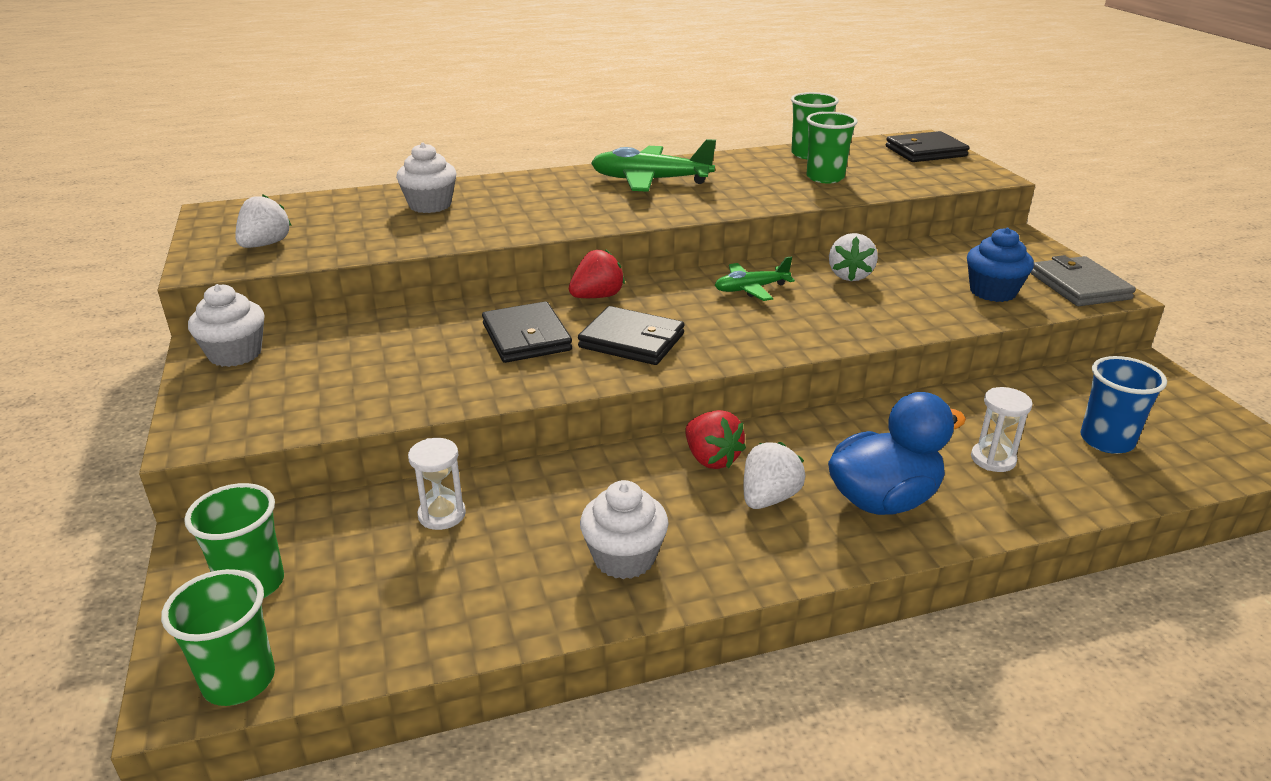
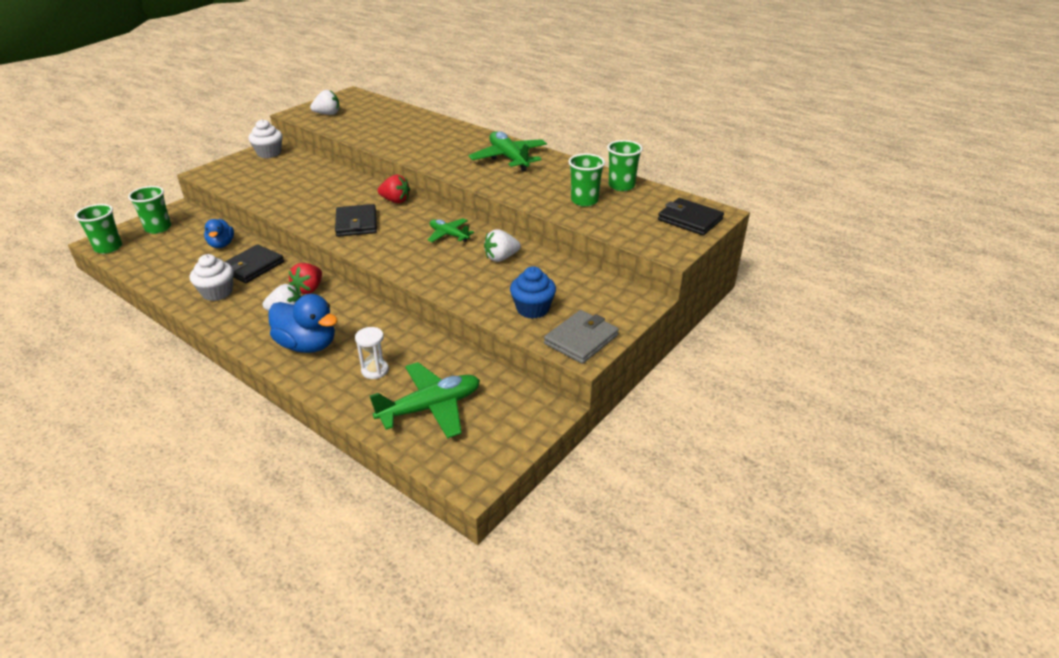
camera: 55 degrees right, 5 degrees up
(430, 205) = (408, 125): white cupcake -> none
(442, 514) = (221, 244): white hourglass -> blue duck
(526, 337) = (337, 200): black wallet -> black wallet (252, 267)
(1106, 441) = (430, 407): blue cup -> green plane

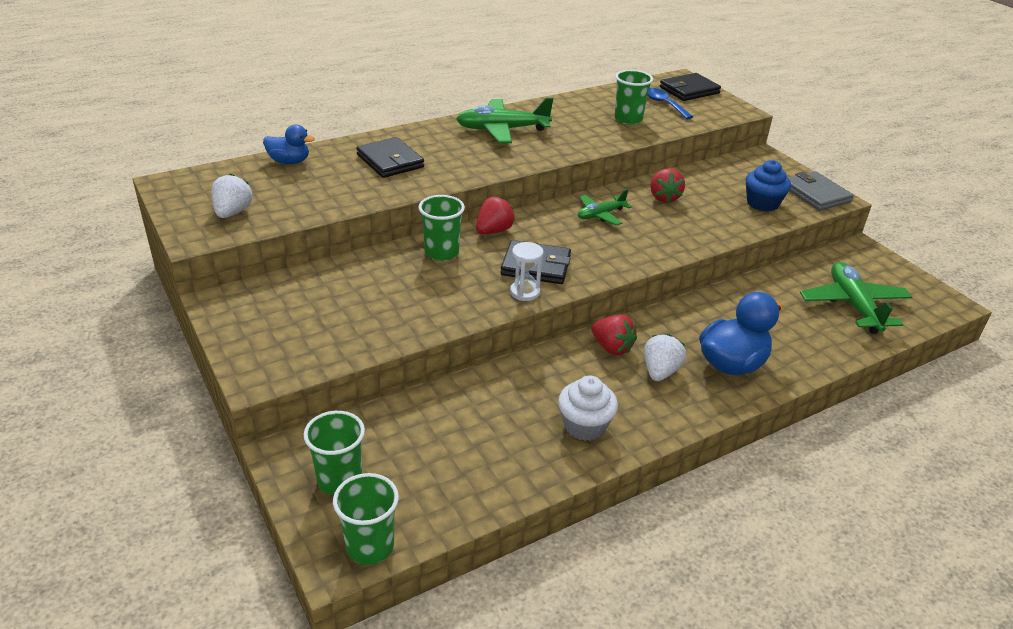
camera: 70 degrees left, 0 degrees up
(221, 244) = (447, 412): blue duck -> blue duck (289, 162)
(252, 267) = (531, 388): black wallet -> black wallet (390, 161)
(269, 153) = (243, 306): white cupcake -> none
(375, 370) = (789, 326): white hourglass -> white hourglass (525, 292)
(501, 258) = (664, 198): white strawberry -> red strawberry
(621, 186) = (607, 97): green cup -> green cup (441, 252)
(638, 212) = (664, 104): none -> blue spoon

